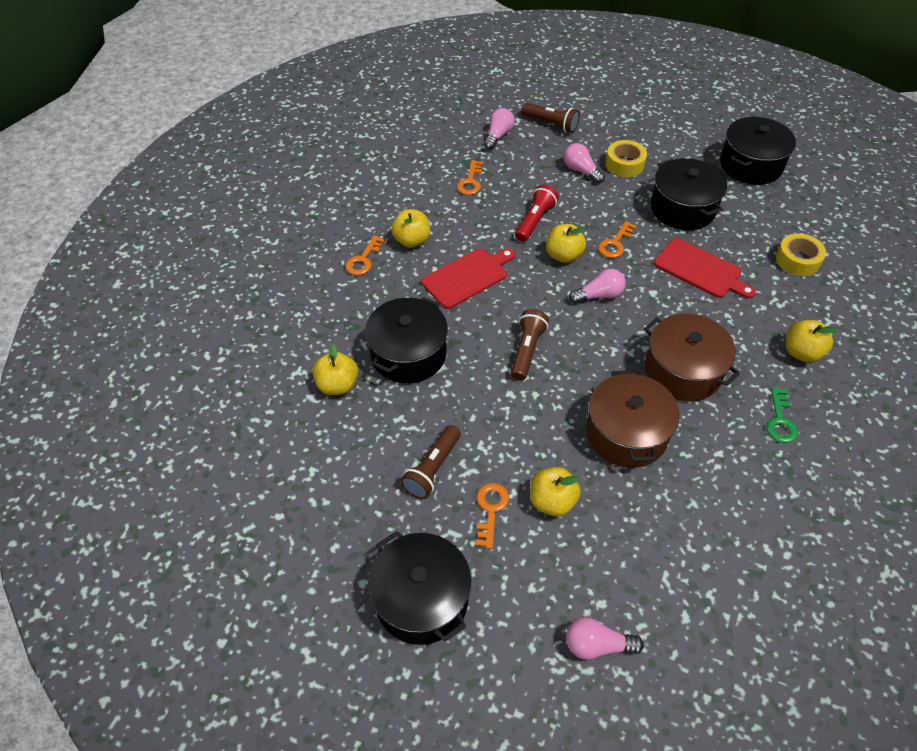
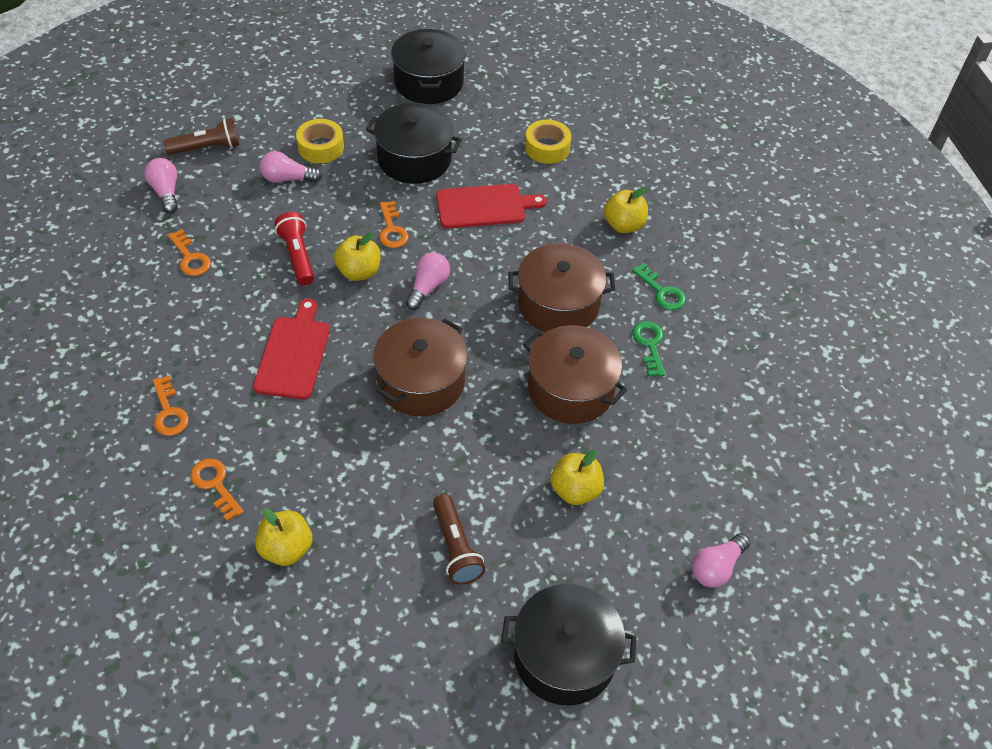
camera: 50 degrees left, 0 degrees up
(408, 354) = (320, 467): black pot -> none
(412, 240) = (198, 357): yellow apple -> none
(490, 510) = (538, 539): orange key -> orange key (215, 485)
(527, 350) = (421, 382): brown flashlight -> brown pot
(725, 450) = (649, 345): none -> green key

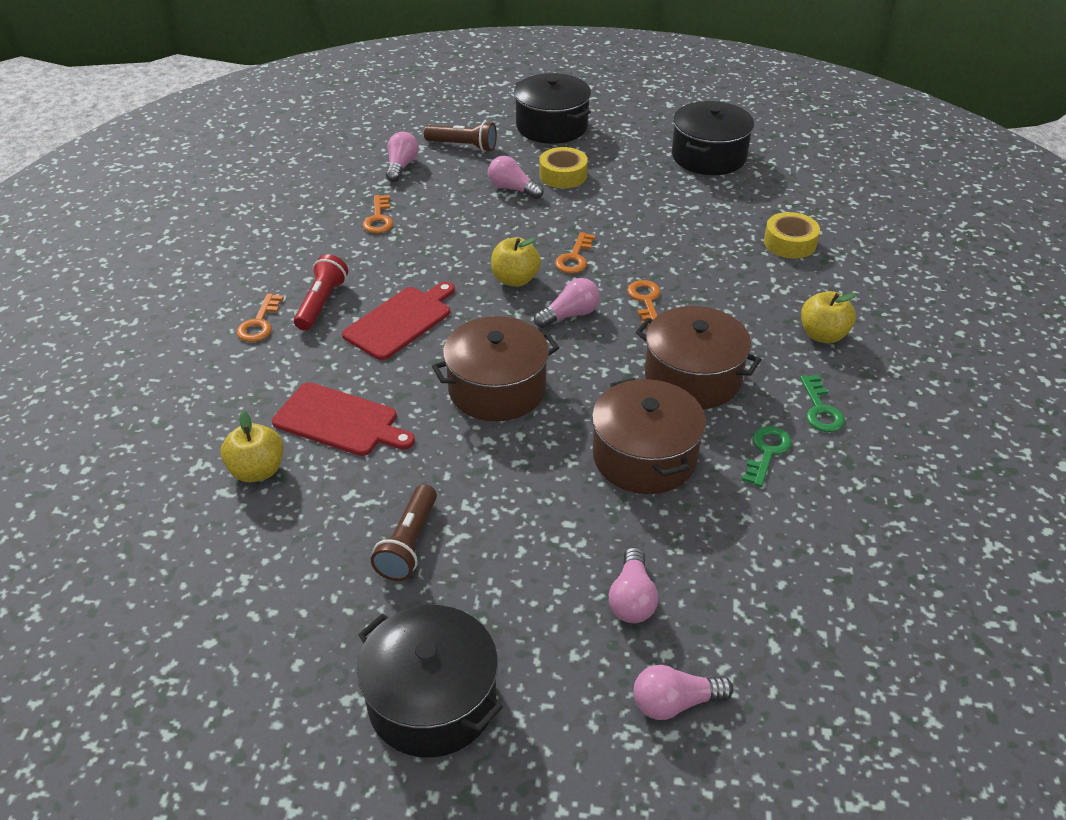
camera: 35 degrees right, 10 degrees down
(215, 485) = (245, 393): orange key -> orange key (645, 301)
(297, 256) = (470, 248): red flashlight -> red flashlight (321, 303)
(414, 159) = (644, 210): black pot -> black pot (552, 126)
(484, 206) = (682, 270): red cutting board -> red cutting board (340, 421)
(575, 490) = (573, 550): yellow apple -> none
(639, 507) = (632, 599): none -> pink light bulb

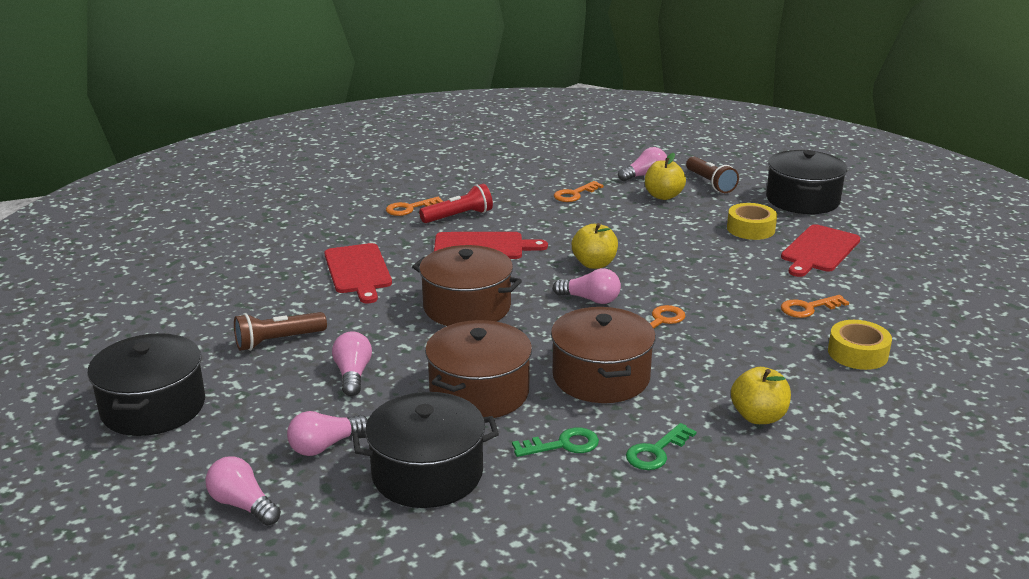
camera: 50 degrees right, 15 degrees down
(257, 471) = (280, 267): yellow apple -> yellow apple (663, 196)
(512, 189) = (696, 219): pink light bulb -> pink light bulb (353, 375)
(574, 258) = (660, 274): orange key -> orange key (808, 308)
(635, 168) = (819, 250): none -> red cutting board
(709, 156) = (903, 272): black pot -> black pot (427, 473)

